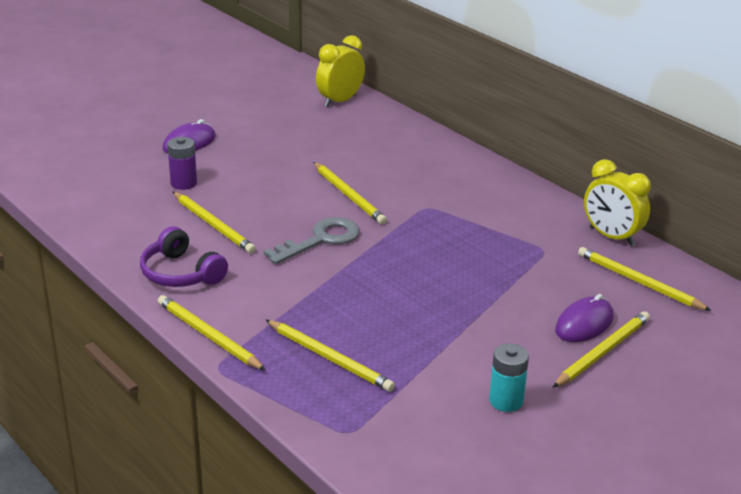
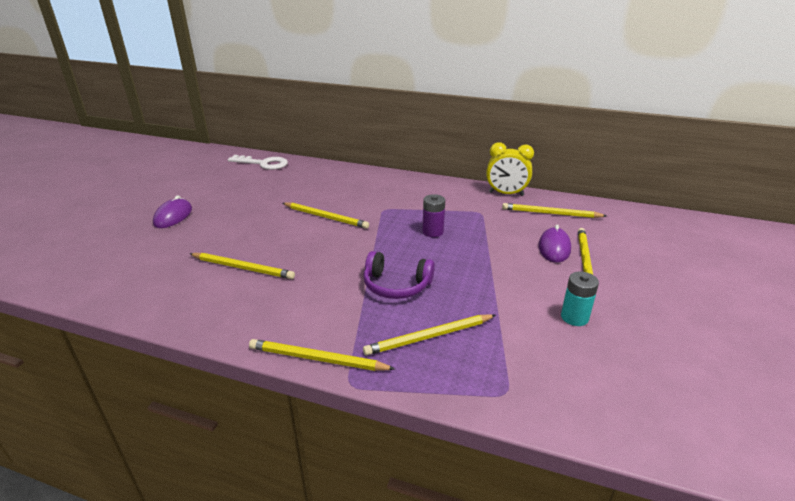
camera: 30 degrees left, 0 degrees up
(181, 273) = (248, 315): purple headphones -> purple headphones (396, 285)
(183, 183) = (192, 245): purple battery -> purple battery (432, 232)
(321, 240) = (335, 252): grey key -> none
(330, 358) = (429, 337): yellow pencil -> yellow pencil turned 150 degrees clockwise
(340, 101) = (263, 163): yellow clock -> white key

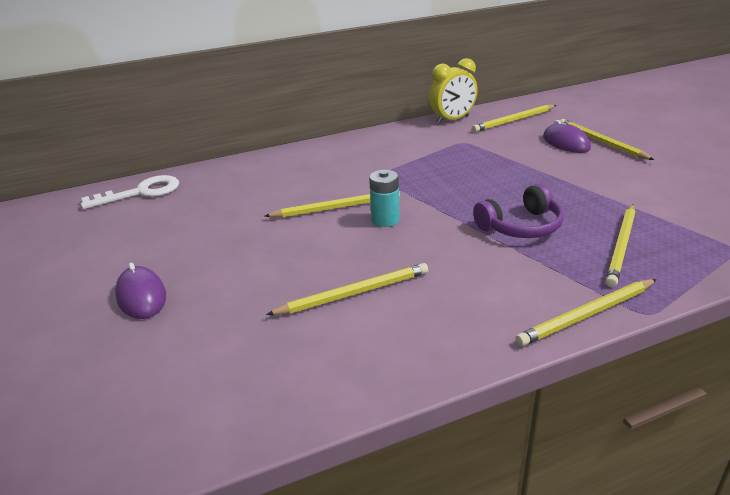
camera: 40 degrees left, 0 degrees up
(432, 232) = (459, 173): purple battery -> none
(574, 317) = (669, 180): turquoise battery -> turquoise battery (385, 220)

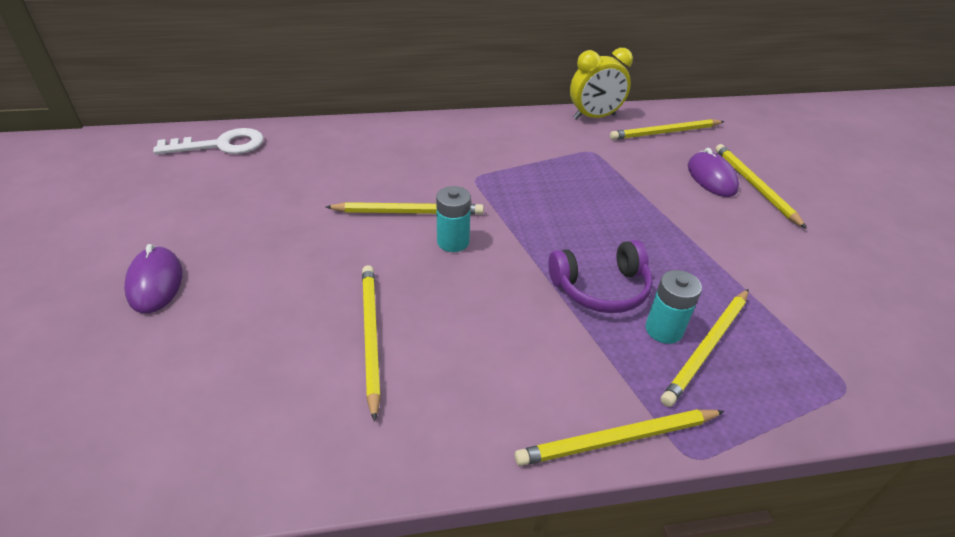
camera: 10 degrees right, 10 degrees up
(354, 293) = (370, 336): yellow pencil -> yellow pencil turned 90 degrees counterclockwise
(583, 242) = (664, 330): none -> turquoise battery

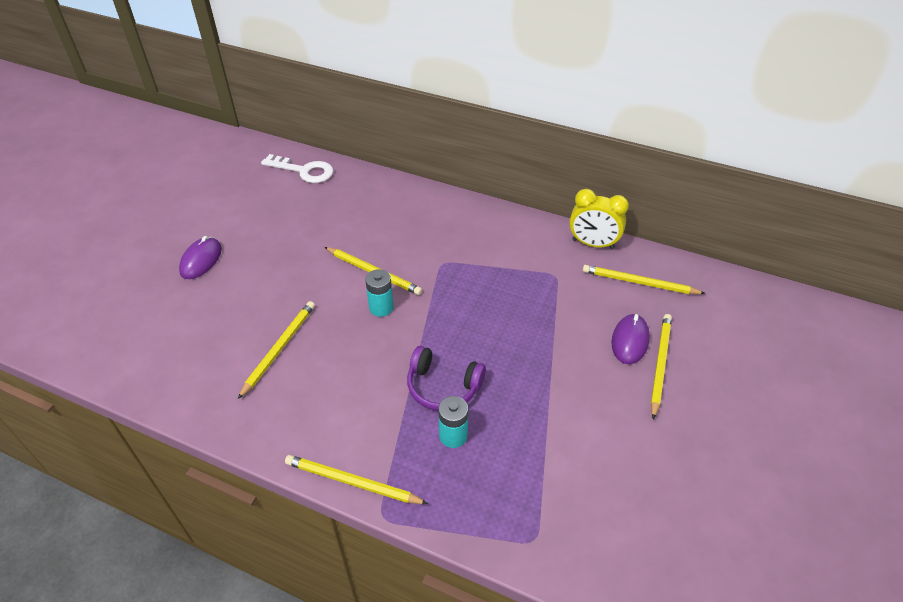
camera: 35 degrees right, 5 degrees up
(707, 347) = (468, 462): yellow pencil -> none

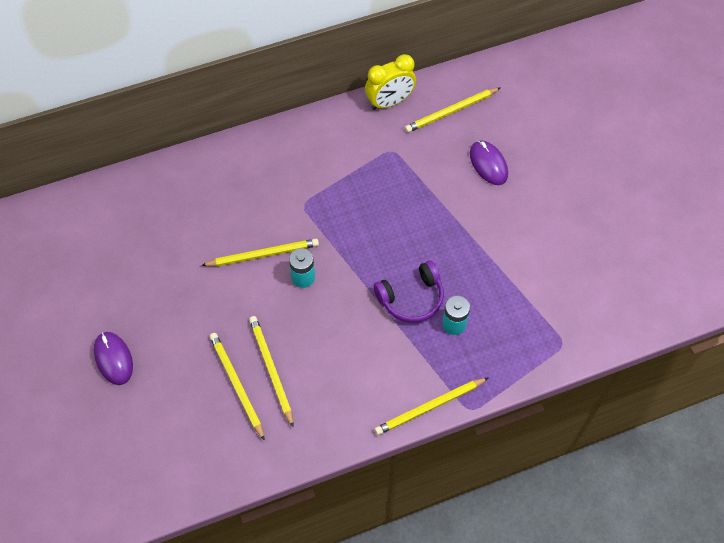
camera: 45 degrees left, 15 degrees up
(304, 171) = (87, 210): white key -> none
(660, 364) = (521, 167): yellow pencil -> yellow pencil (236, 385)

